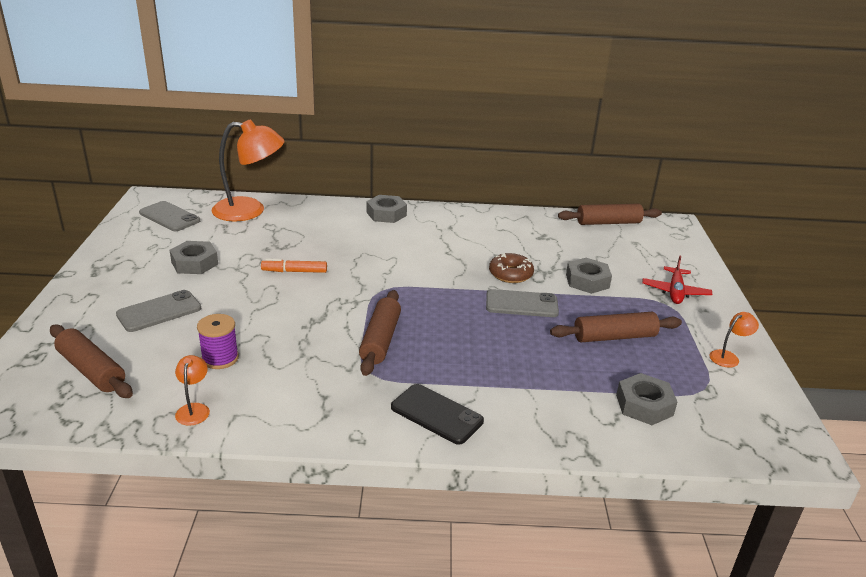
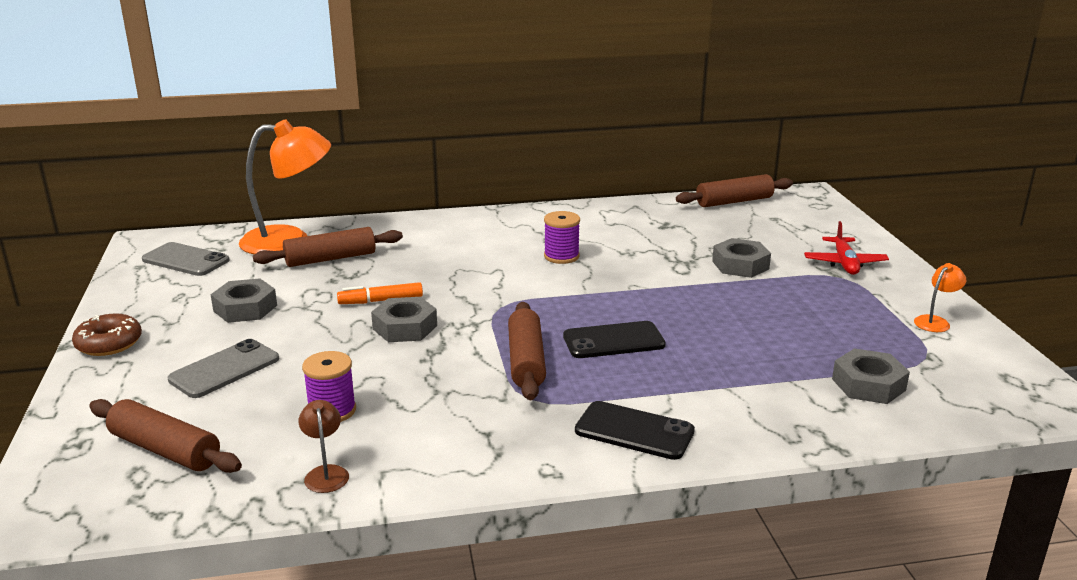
camera: 10 degrees left, 5 degrees down
(194, 409) = (326, 473): orange lamp -> brown lamp
(386, 214) = (465, 223): grey nut -> grey nut (405, 327)
(447, 253) = (561, 256): none -> purple spool
(455, 333) = (613, 341): none -> black phone
(510, 274) = (648, 269): brown donut -> brown donut (109, 343)
(521, 304) = (676, 299): grey phone -> none
(614, 337) = (800, 319): brown rolling pin -> brown rolling pin (330, 258)

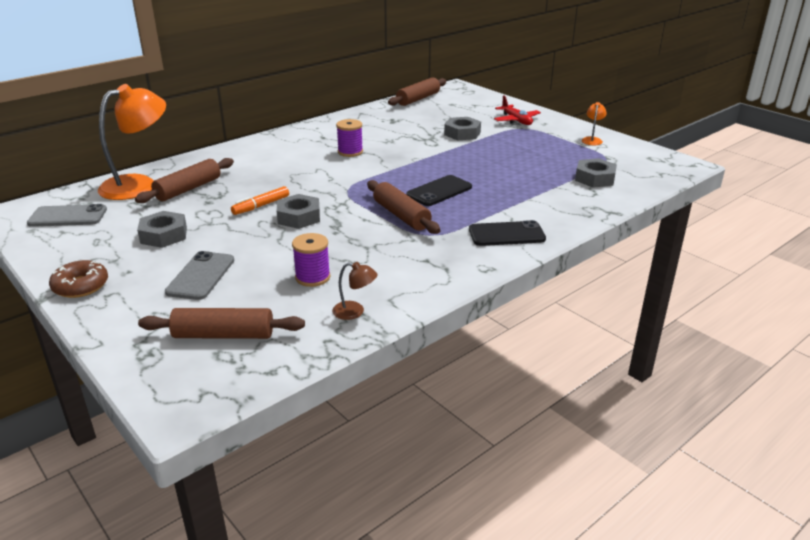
camera: 30 degrees left, 5 degrees up
(326, 473) = (355, 312): brown lamp -> brown lamp turned 150 degrees clockwise

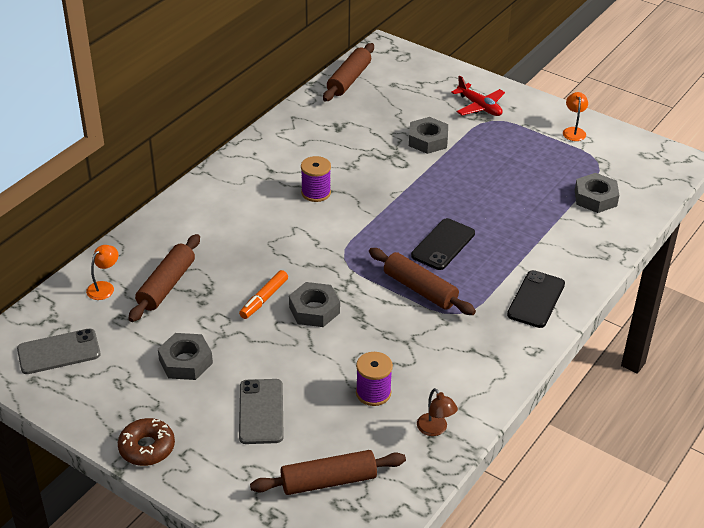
camera: 15 degrees left, 10 degrees up
(139, 184) = (104, 287): orange lamp -> orange lamp, size x0.43
(355, 312) = (435, 429): brown lamp -> brown lamp turned 60 degrees clockwise
(506, 234) = (536, 299): black phone -> black phone turned 45 degrees counterclockwise

